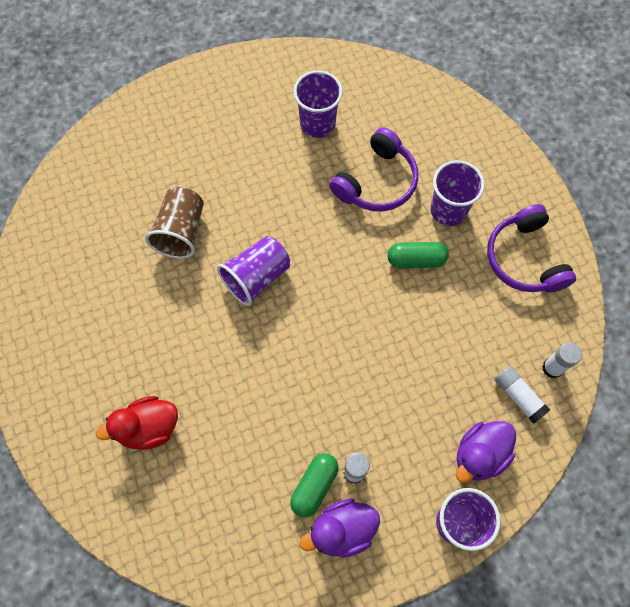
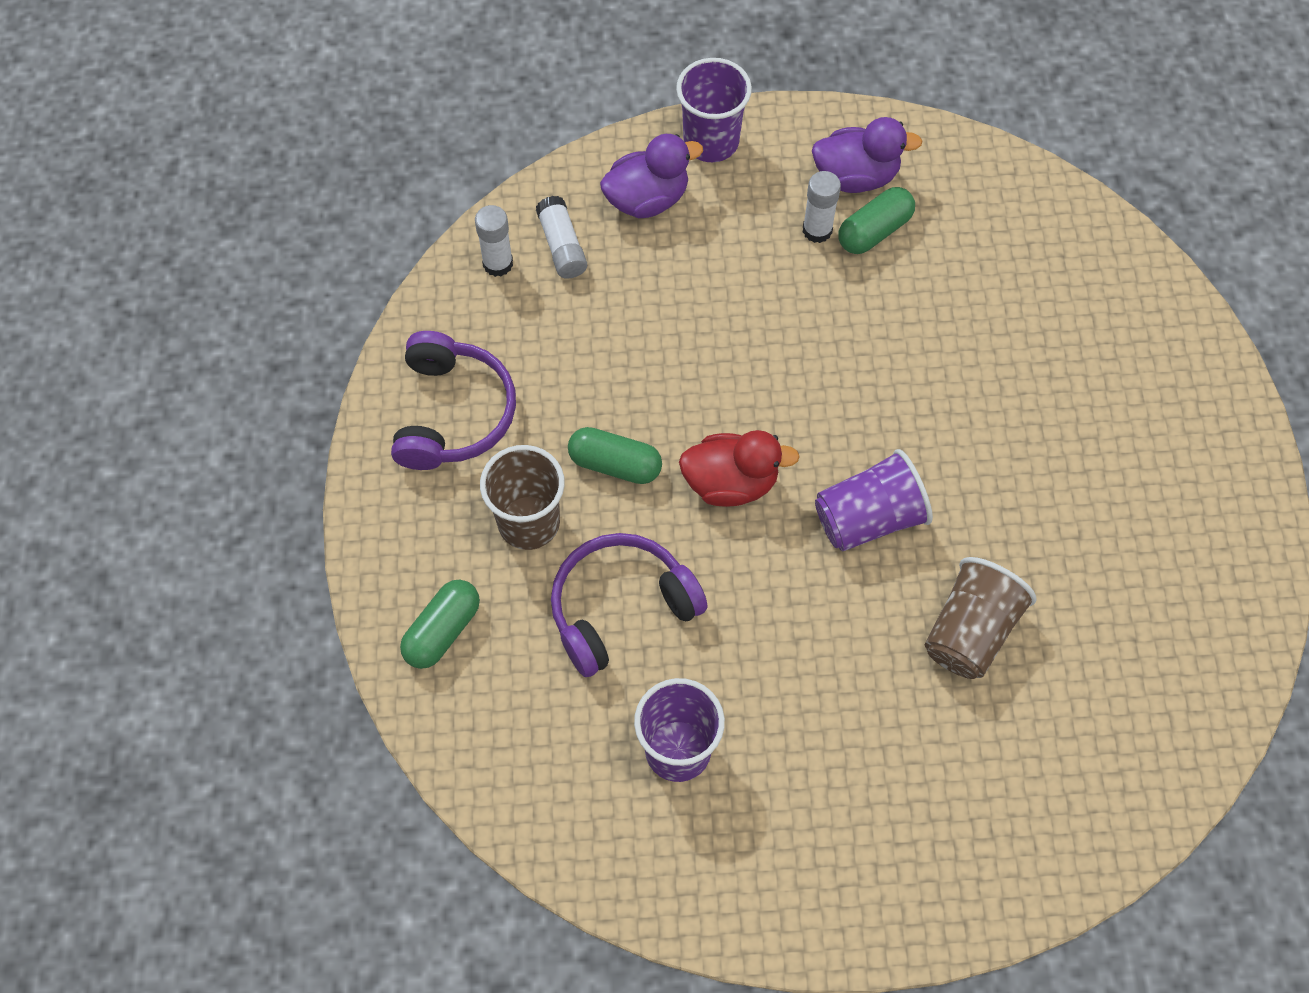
camera: 160 degrees left, 5 degrees down
(148, 428) = (1080, 364): red duck -> red duck (731, 483)
(448, 210) = (529, 522): purple cup -> brown cup
(464, 140) = (442, 631): none -> green capsule

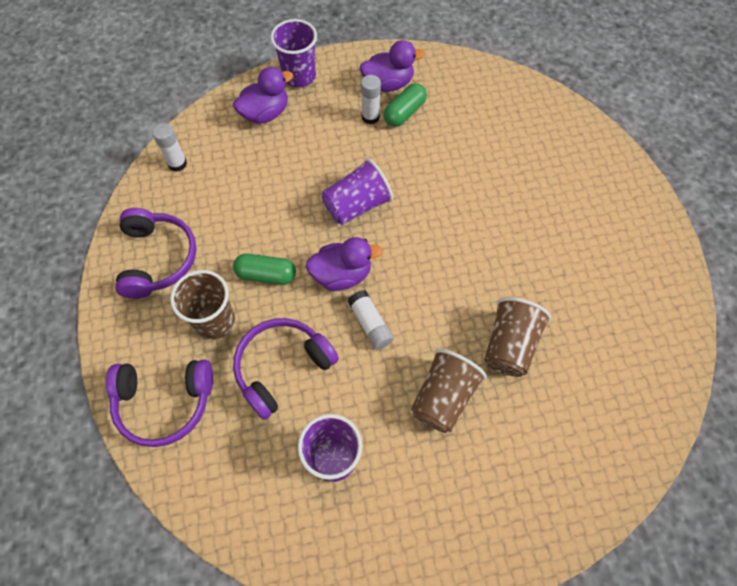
camera: 10 degrees left, 0 degrees up
(442, 631) = (164, 403): green capsule -> purple headphones
(562, 246) = (216, 147): white glue stick -> white glue stick (370, 324)
(731, 483) = (342, 275): red duck -> purple duck
(854, 691) = (443, 397): none -> brown cup
(869, 518) = (432, 283): purple cup -> purple cup (357, 205)

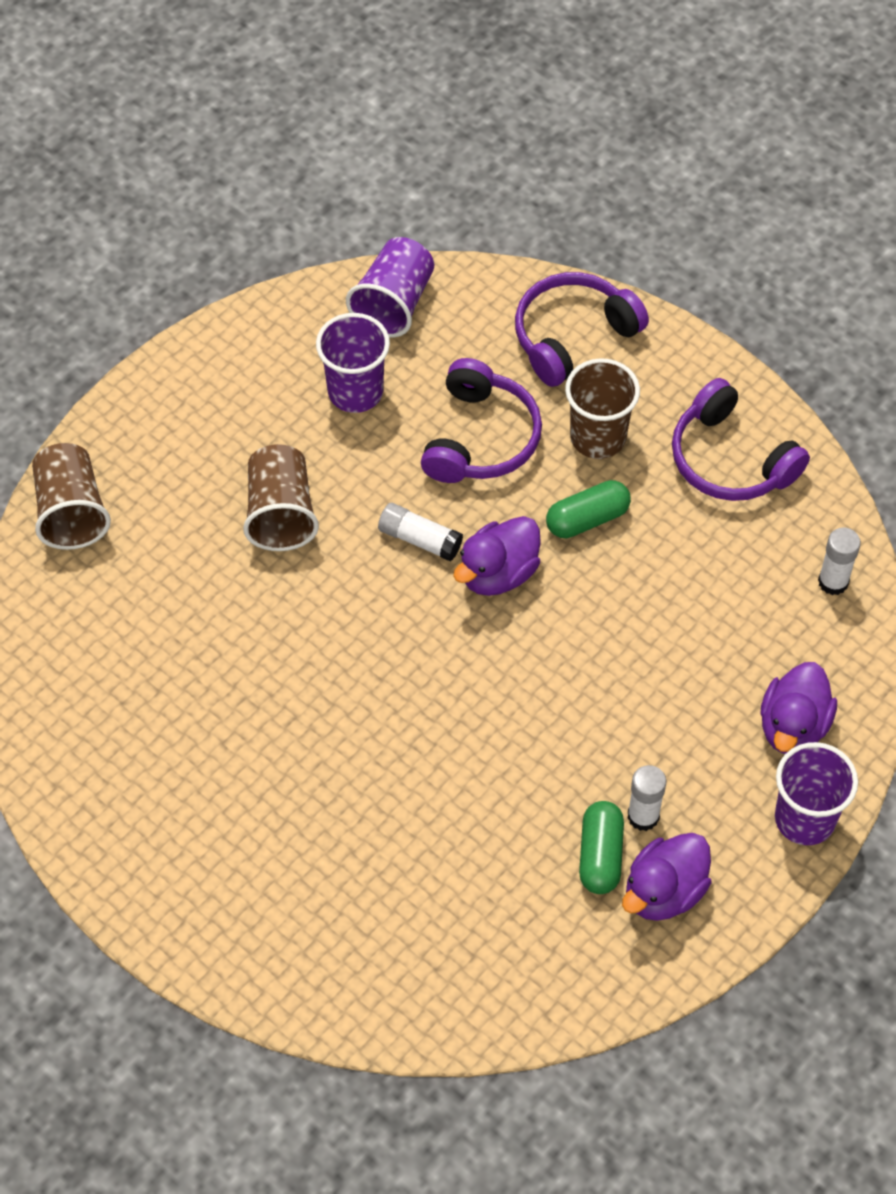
camera: 145 degrees right, 5 degrees down
(357, 205) = (552, 671): purple cup -> purple cup (393, 303)
(509, 345) = (240, 613): brown cup -> brown cup (71, 511)

